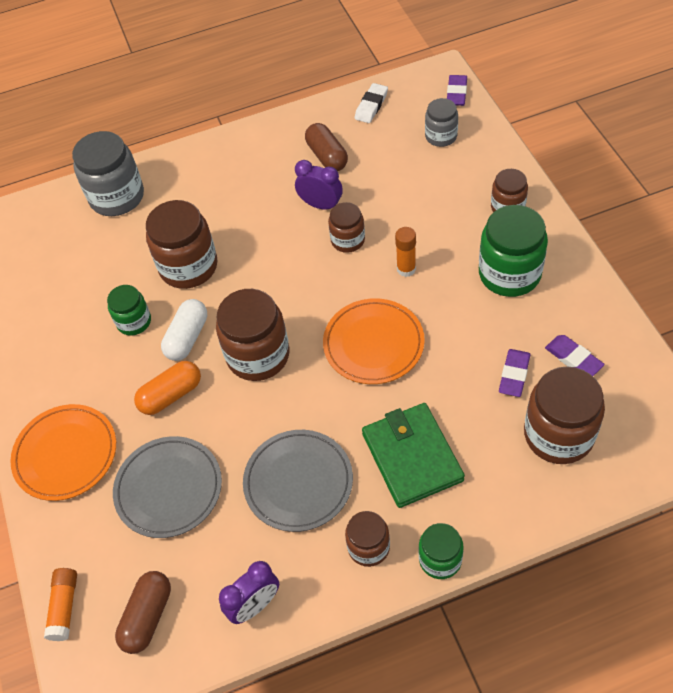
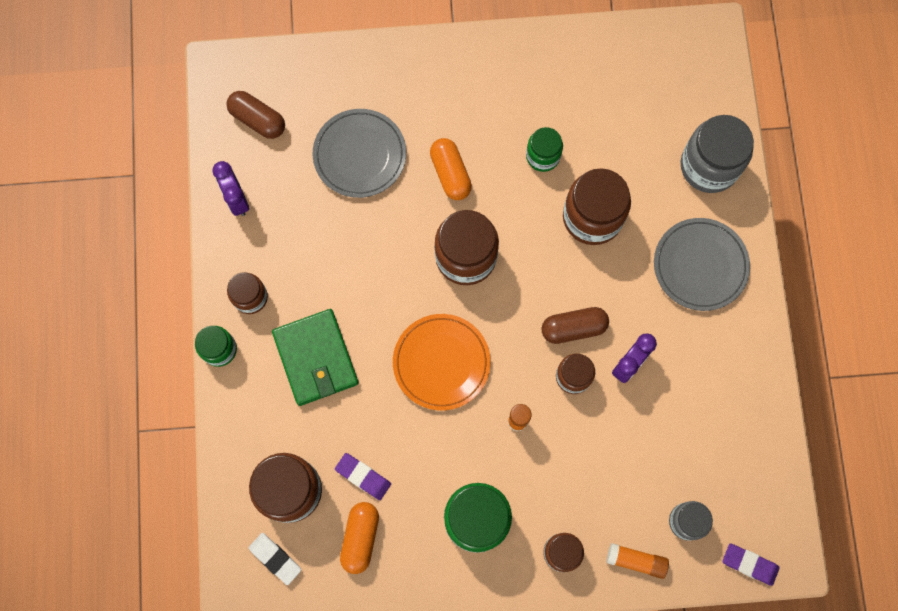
camera: 100 degrees right, 20 degrees up
(64, 607) = (288, 62): orange glue stick -> orange glue stick (636, 561)
(66, 454) = (422, 79): orange plate -> none
(187, 337) = (508, 199): white capsule -> none
(298, 482) = (327, 258): grey plate -> grey plate (700, 265)
(327, 156) = (697, 390): brown capsule -> brown capsule (573, 328)
(371, 106) = (759, 461): white eraser -> white eraser (275, 558)
(412, 457) = (315, 358): green wallet -> green wallet turned 75 degrees clockwise
(573, 358) = (360, 538): purple eraser -> orange capsule

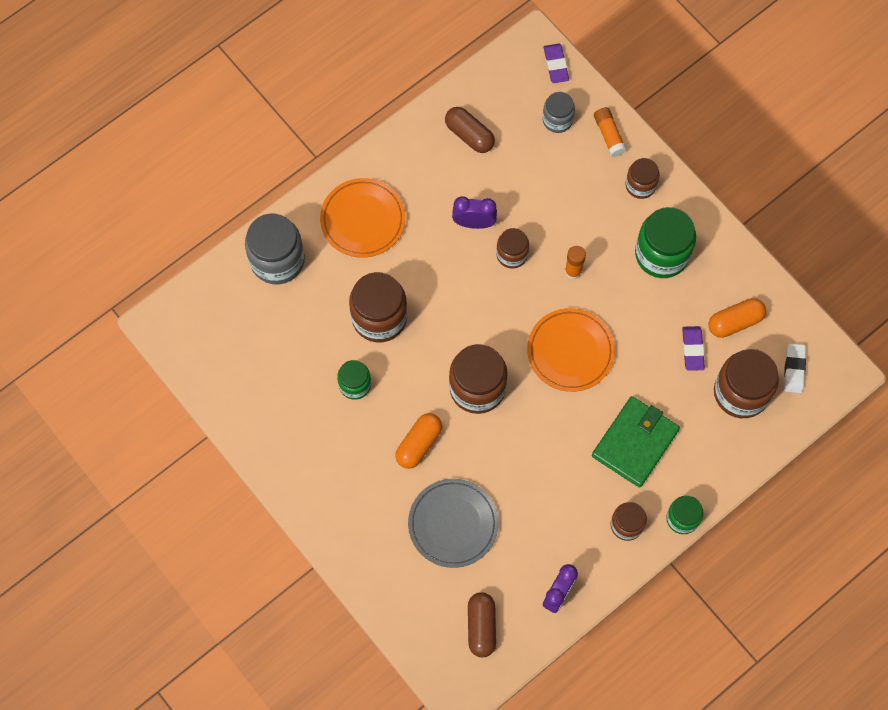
camera: 125 degrees left, 5 degrees down
(573, 328) = (475, 277): brown capsule -> brown capsule (469, 135)
(700, 265) = (363, 219): grey plate -> orange plate

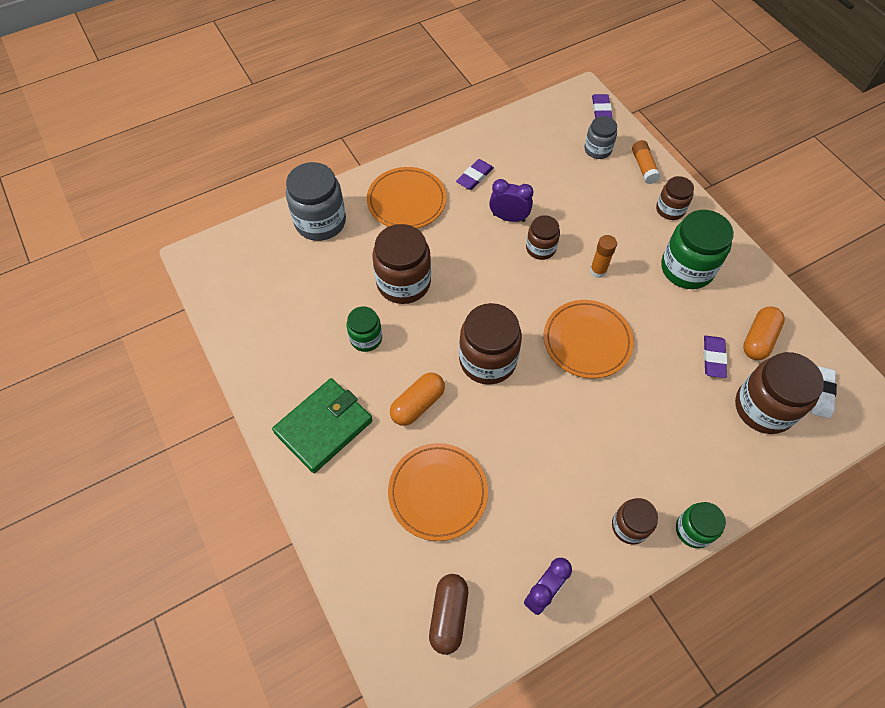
camera: 10 degrees right, 10 degrees down
(429, 177) = (474, 177): none -> purple eraser
(453, 524) = (438, 492): grey plate -> orange plate
(469, 135) = (516, 150): brown capsule -> none
(635, 443) = (646, 440): green wallet -> green wallet (324, 427)
(735, 322) = (758, 339): orange capsule -> orange capsule turned 45 degrees counterclockwise

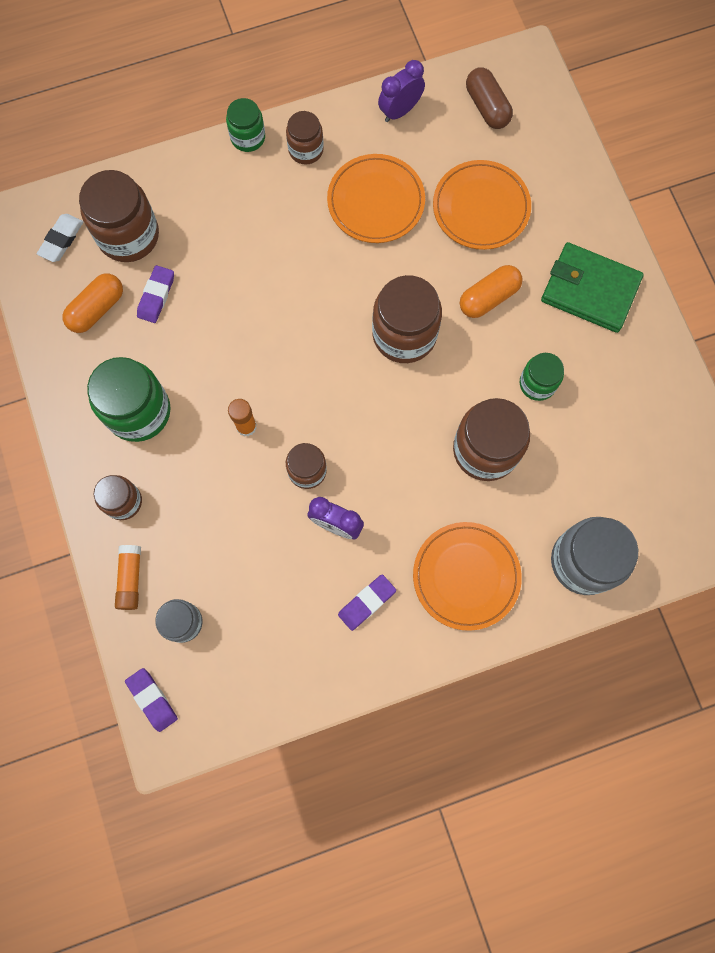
camera: 170 degrees left, 15 degrees up
(324, 427) = (590, 290): green wallet -> green wallet turned 60 degrees clockwise
(448, 615) = (487, 107): brown capsule -> brown capsule turned 45 degrees counterclockwise
(587, 341) = (288, 339): orange plate -> orange plate (376, 201)
(601, 110) = (152, 699): purple eraser -> purple eraser turned 45 degrees counterclockwise

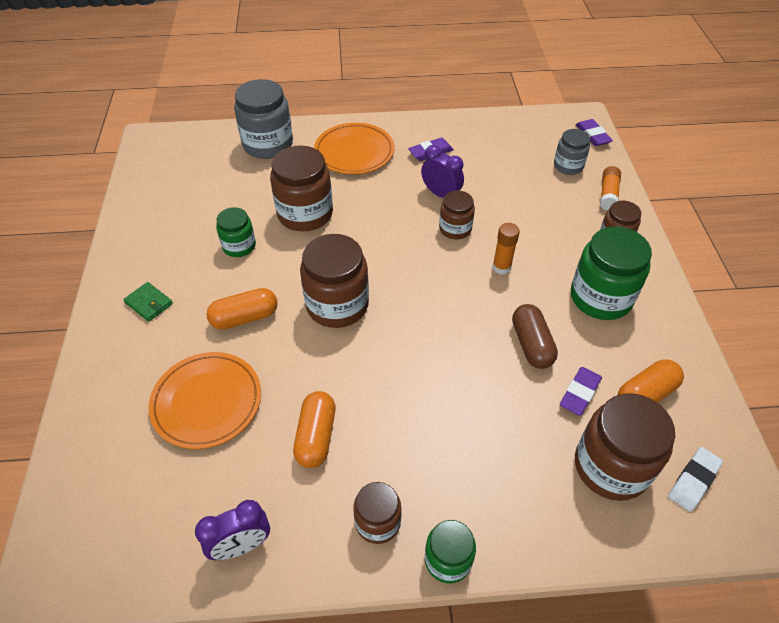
camera: 165 degrees left, 25 degrees down
(376, 201) = (316, 436): orange plate -> orange capsule
(487, 107) = (133, 521): brown capsule -> brown capsule (531, 344)
(590, 290) = (149, 303): green wallet -> green wallet, size x0.47

